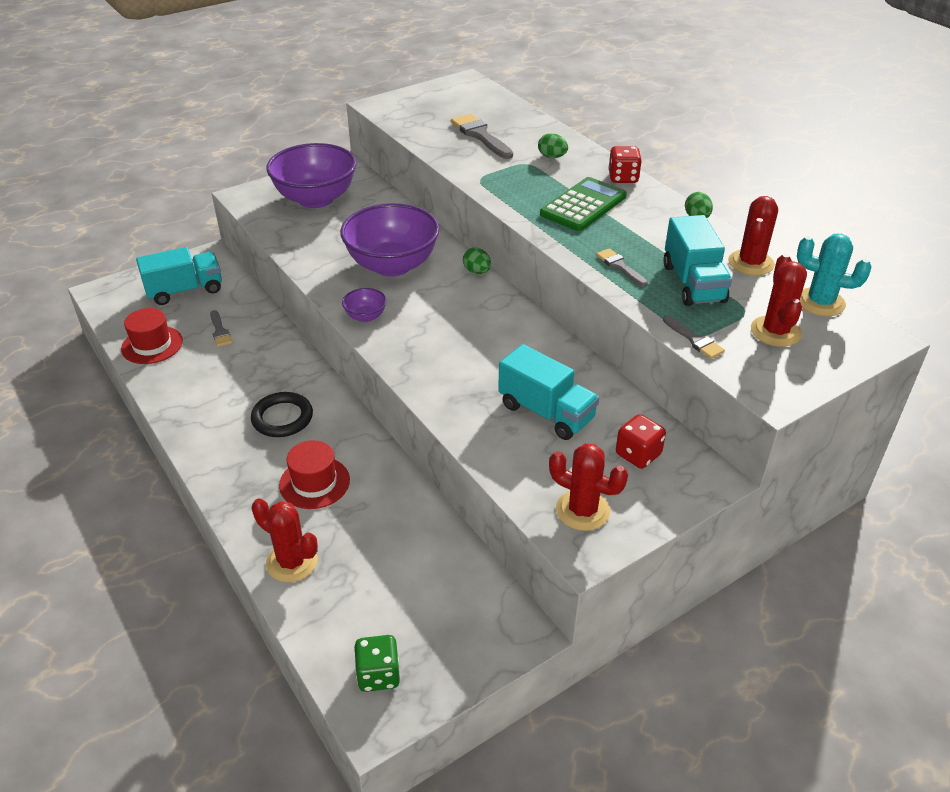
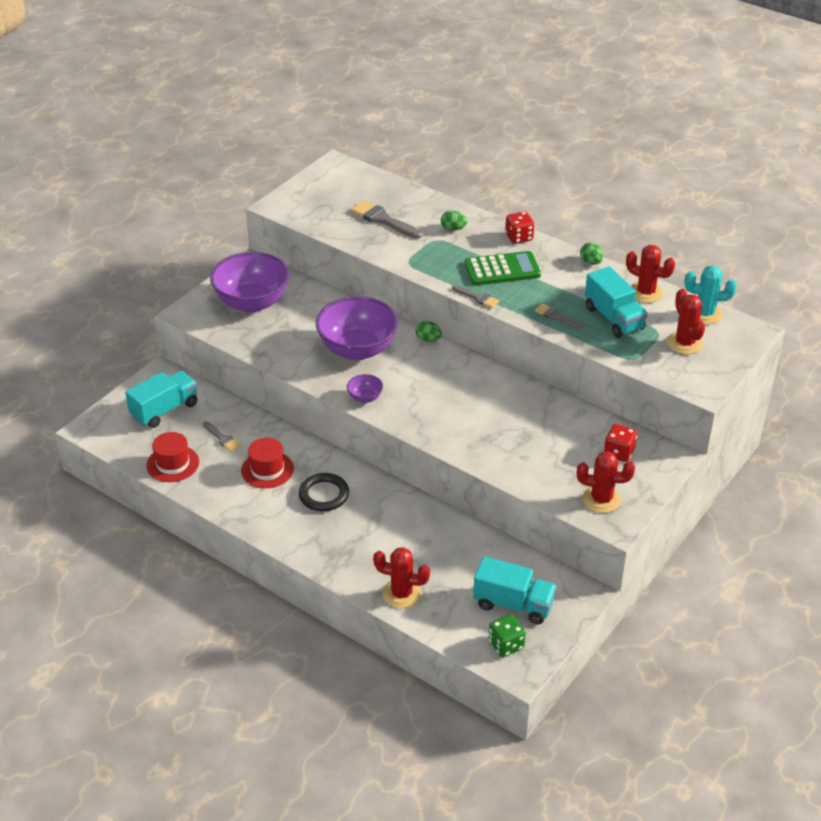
camera: 20 degrees left, 0 degrees up
(314, 482) = (381, 536): red hat -> red hat (267, 470)
(546, 412) = (542, 439): turquoise truck -> turquoise truck (513, 604)
(583, 205) = (502, 269): green calculator -> green calculator turned 60 degrees clockwise
(694, 340) = (635, 362): grey brush -> grey brush (477, 297)
(751, 263) = (646, 292): red cactus -> red cactus turned 60 degrees counterclockwise

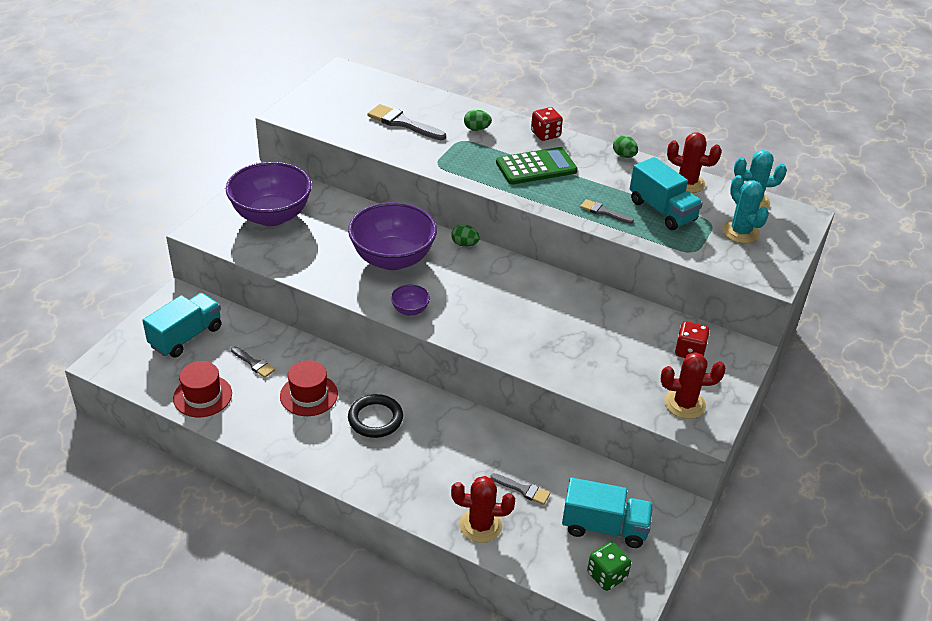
camera: 10 degrees left, 0 degrees up
(477, 297) = (517, 197): grey brush -> grey brush (523, 490)
(684, 343) = (740, 232): red cactus -> turquoise cactus

